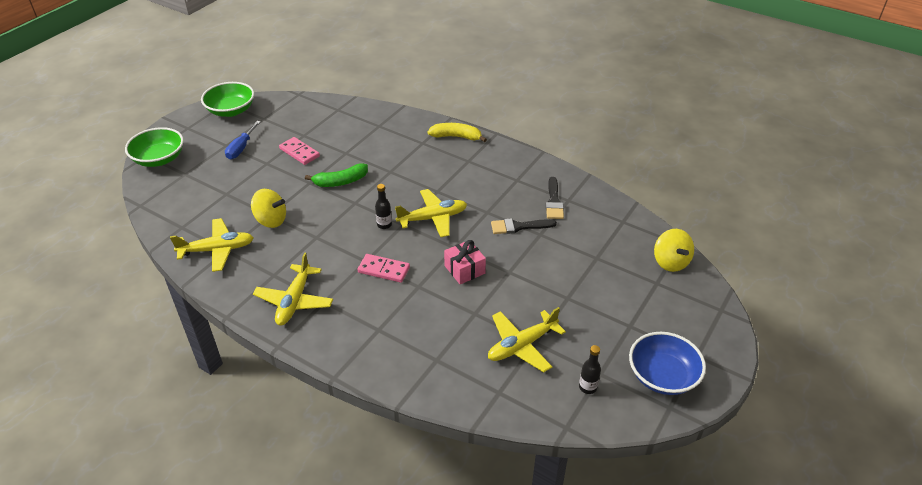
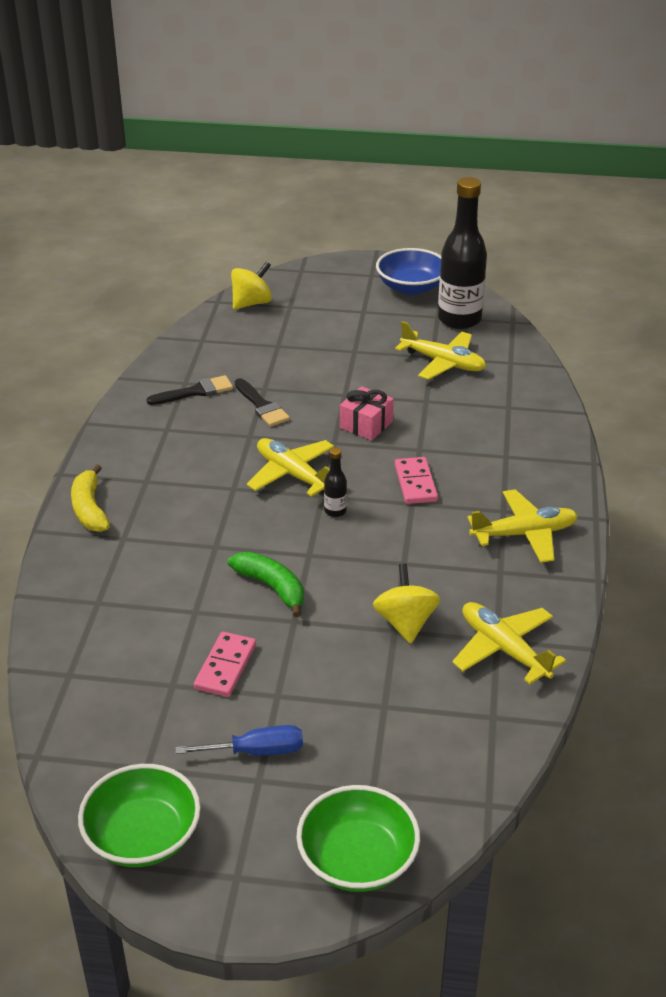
camera: 115 degrees left, 5 degrees down
(587, 387) = (459, 319): black bottle -> black bottle, size x2.39

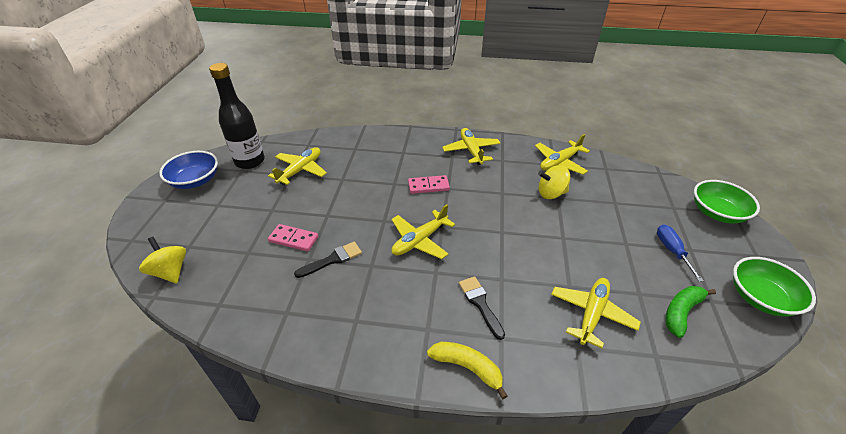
camera: 90 degrees left, 5 degrees up
(89, 509) = (467, 367): yellow banana -> yellow banana turned 135 degrees counterclockwise
(144, 624) = (591, 314): none -> yellow plane
(195, 392) = (303, 304): black brush -> black brush (480, 304)
(225, 667) = (613, 267): pink domino -> pink domino (293, 239)
(271, 587) = (536, 248): green banana -> green banana (681, 312)
(335, 511) = (458, 220): black bottle -> none
(366, 425) = (365, 205): pink gift -> none

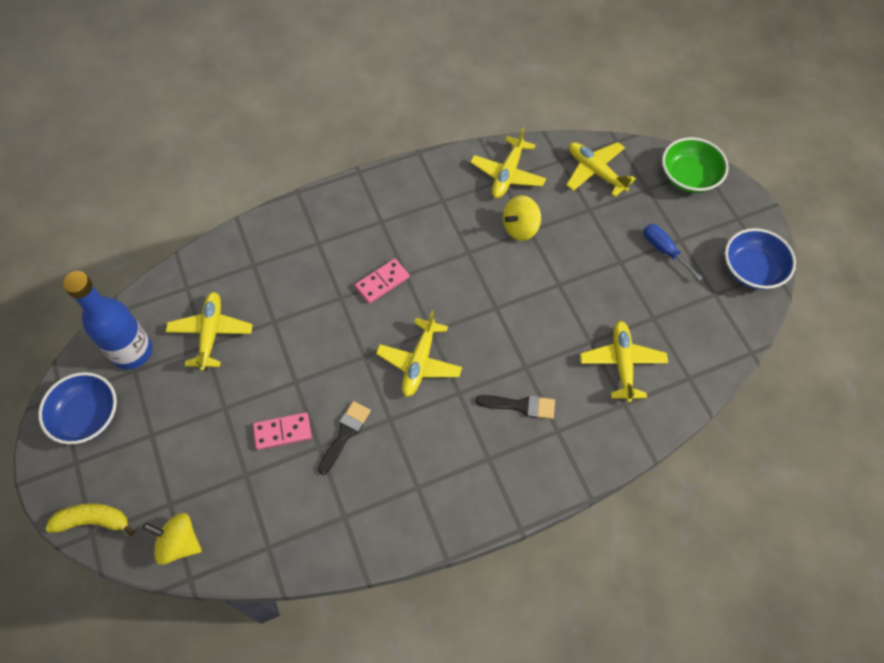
camera: 30 degrees left, 20 degrees up
(250, 161) = (132, 351): black bottle -> blue bottle
(467, 367) = (544, 476): yellow banana -> yellow banana (93, 521)
(471, 151) = (398, 202): yellow plane -> yellow plane (595, 172)
(480, 304) = (521, 405): black brush -> black brush turned 150 degrees clockwise
(681, 312) = (694, 321): green banana -> none
(760, 298) = (752, 269): green bowl -> blue bowl

